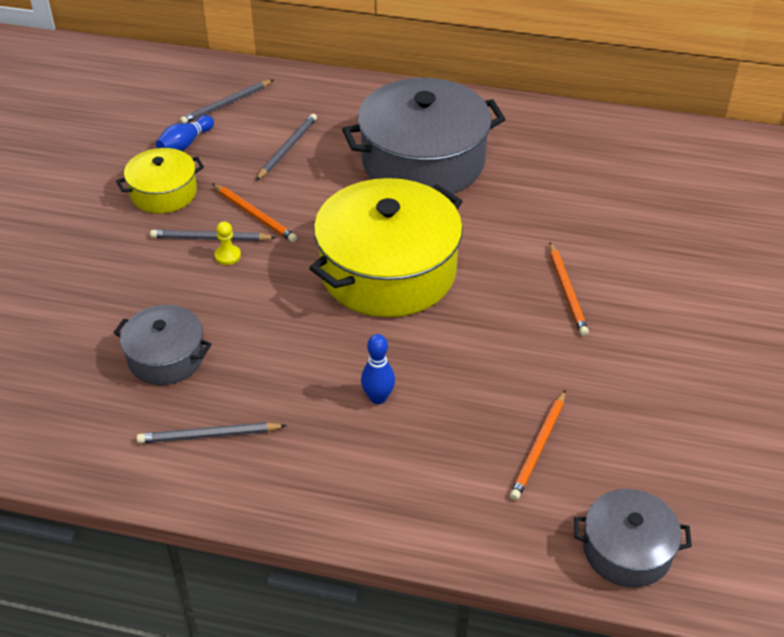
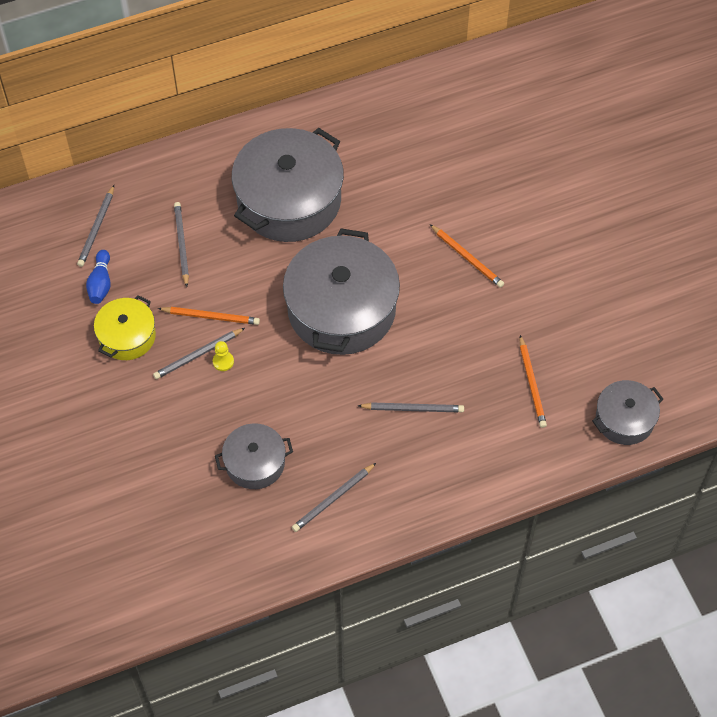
camera: 35 degrees left, 15 degrees up
(378, 398) = (413, 408): blue bowling pin -> grey pencil
(388, 271) = (341, 309): yellow pot -> grey pot

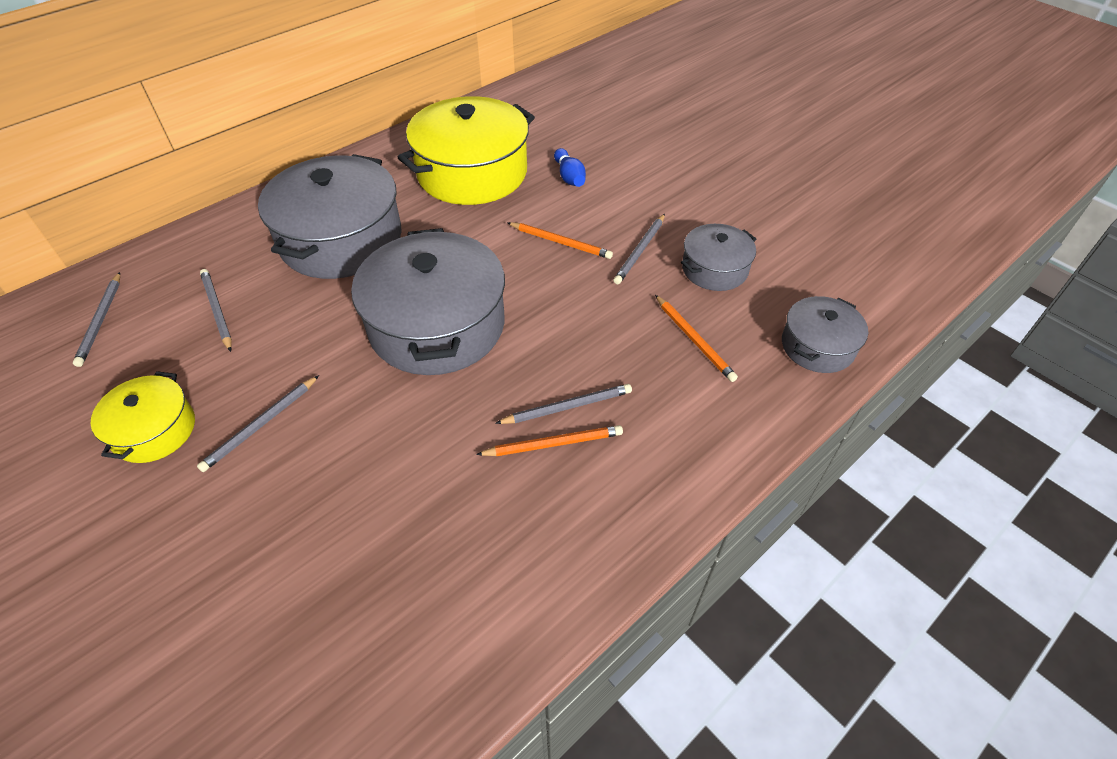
camera: 20 degrees left, 10 degrees down
(101, 283) = (110, 378): blue bowling pin -> blue bowling pin (569, 177)
(211, 316) = (270, 376): orange pencil -> orange pencil (553, 443)
(223, 361) = (298, 423): yellow pawn -> none
(255, 463) = (375, 541): grey pot -> grey pot (714, 269)
(333, 499) = (506, 556): grey pencil -> grey pencil (640, 251)
(420, 155) = (472, 173): none -> yellow pot

